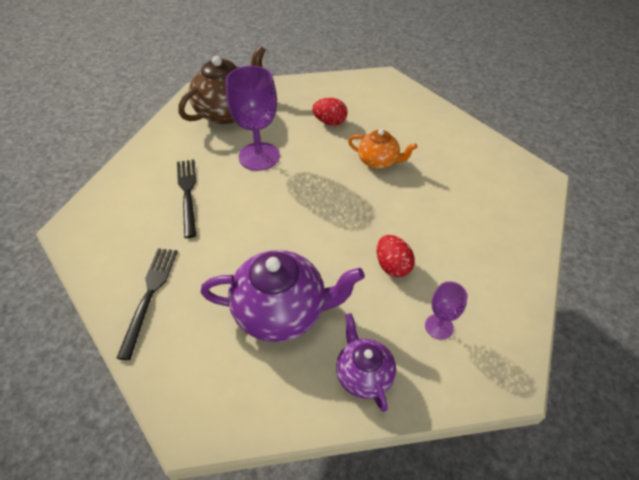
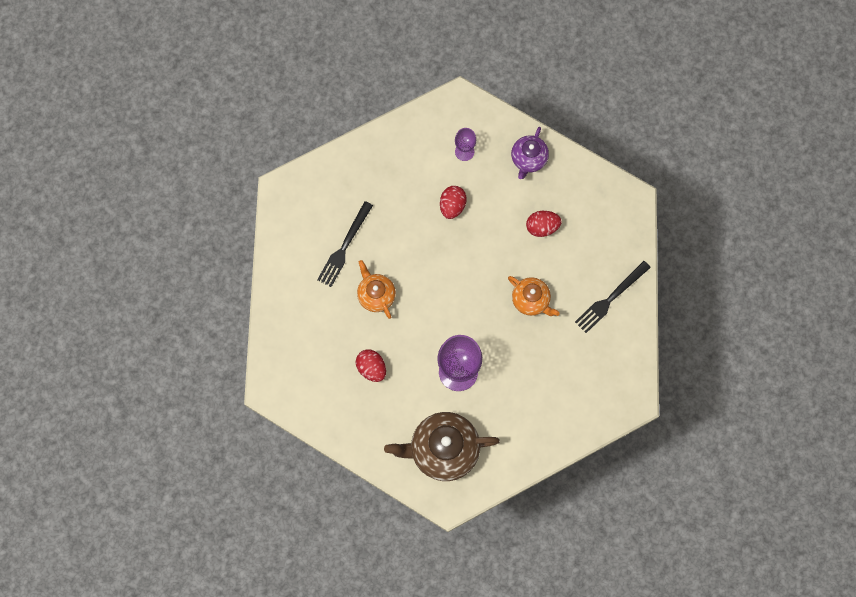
camera: 140 degrees left, 25 degrees up
(188, 194) = (536, 372): black fork -> black fork (344, 247)
(237, 240) = (531, 300): none -> orange teapot
(282, 312) = (542, 227): purple teapot -> red egg

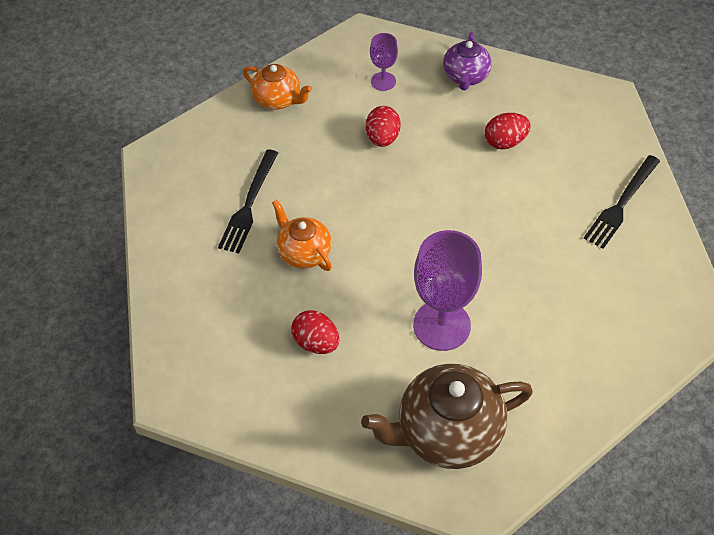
camera: 10 degrees left, 20 degrees down
(531, 300) = (517, 223): orange teapot -> orange teapot (278, 100)

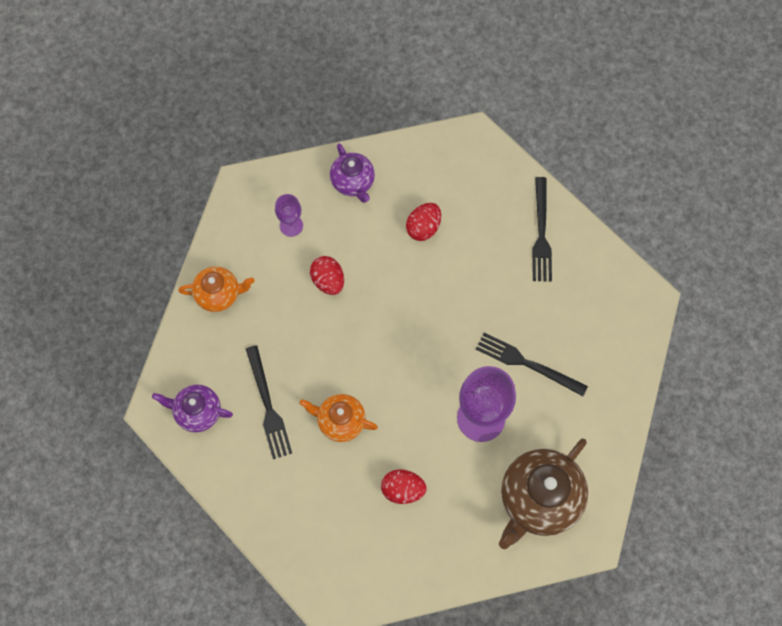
camera: 35 degrees left, 15 degrees up
(185, 176) = (197, 412): none -> purple teapot
(525, 305) = (527, 363): none -> black fork

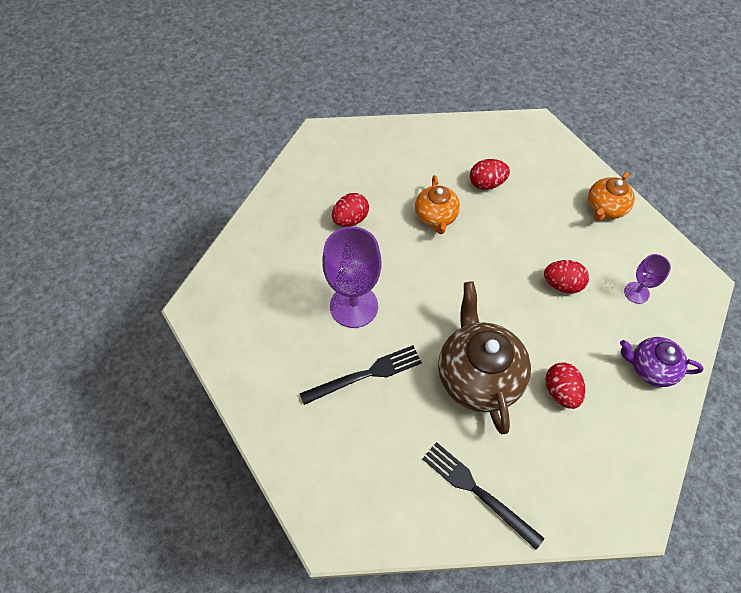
camera: 130 degrees right, 10 degrees down
(197, 412) = (517, 144): purple teapot -> none
(268, 406) = (486, 183): black fork -> red egg
(340, 421) = (436, 217): orange teapot -> orange teapot turned 120 degrees clockwise
(539, 499) = (257, 297): brown teapot -> brown teapot (478, 376)

